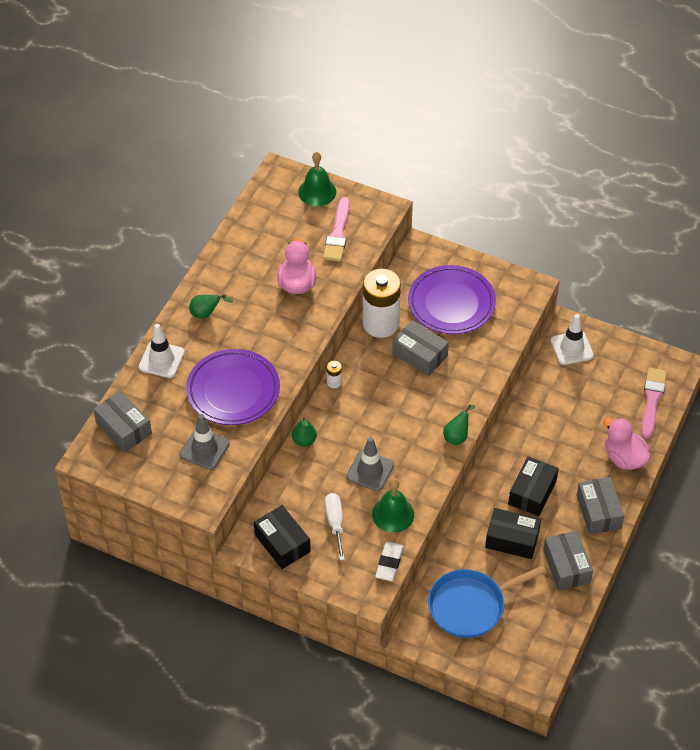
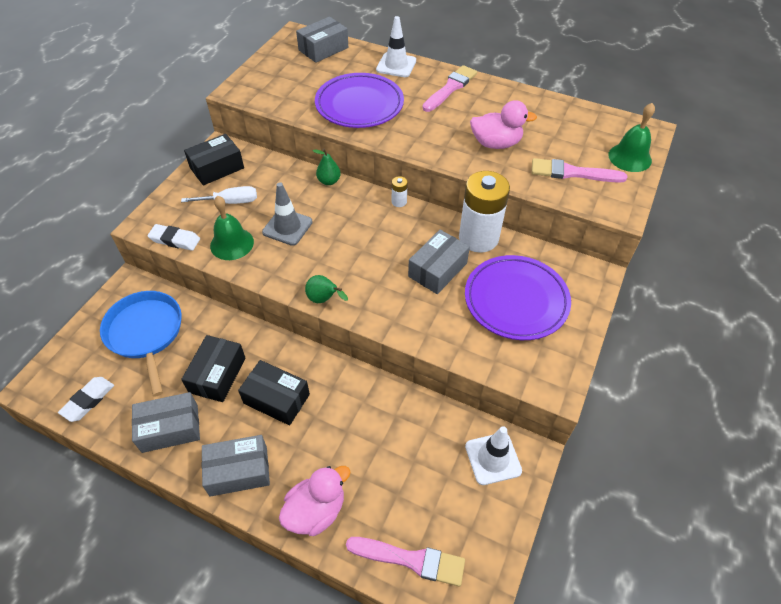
camera: 90 degrees right, 0 degrees up
(204, 449) = (295, 90): grey traffic cone -> none
(206, 314) = (450, 88): green pear -> pink brush
(545, 636) = (88, 400): none -> white eraser

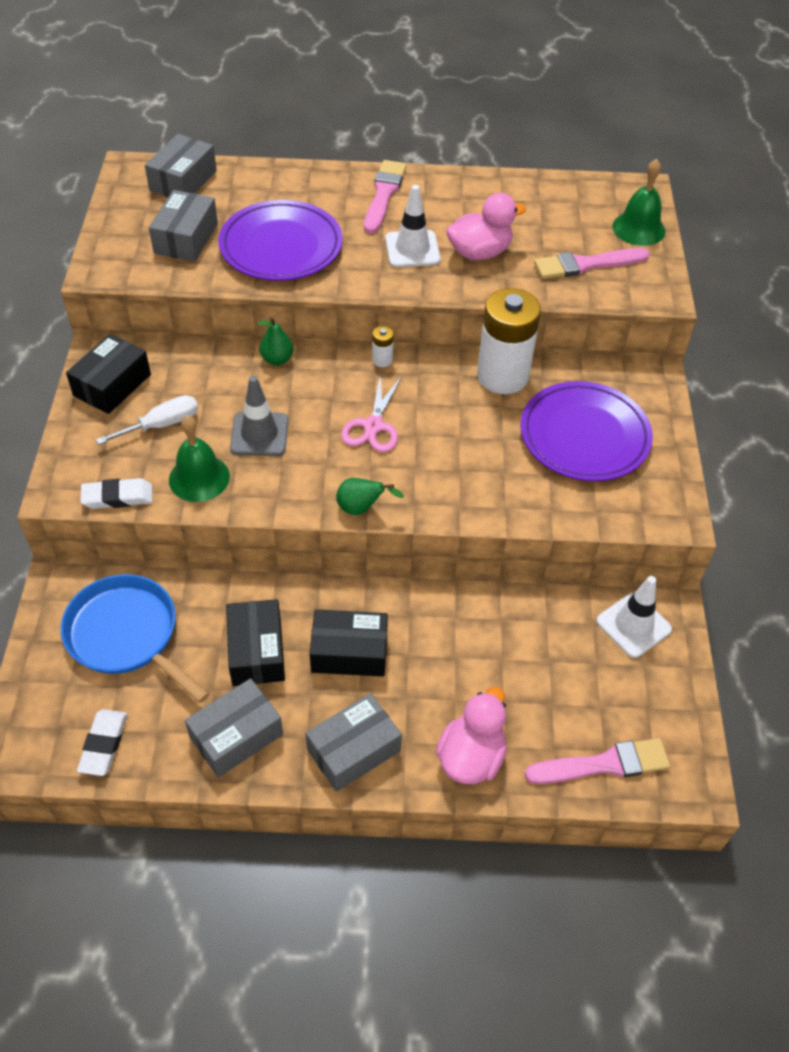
camera: 25 degrees left, 0 degrees up
(366, 245) = (373, 426): none -> pink scissors
(396, 65) = (296, 180): white traffic cone -> white traffic cone (412, 249)
(437, 270) = (476, 429): grey box -> grey box (186, 238)

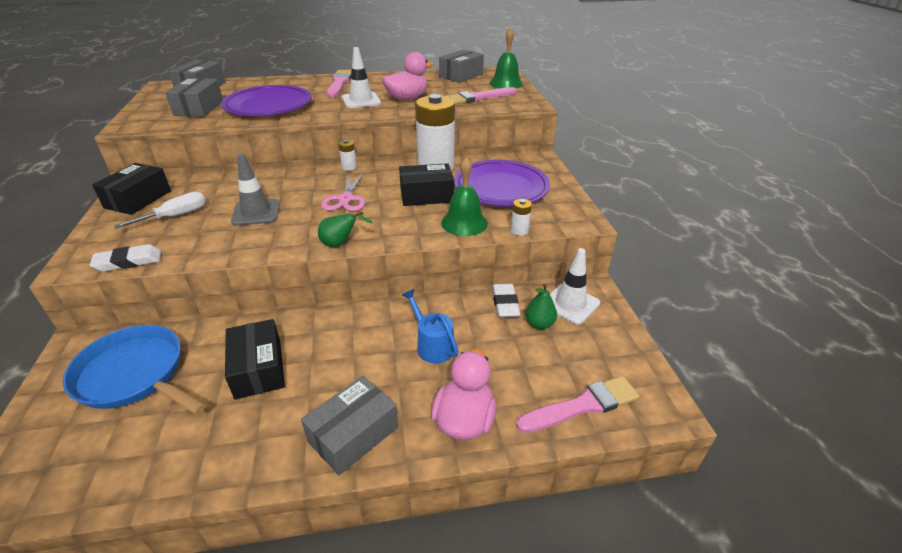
camera: 10 degrees left, 15 degrees down
(104, 744) = (93, 475): white eraser -> white eraser (505, 303)
(199, 478) = (203, 242): green bell -> green bell (464, 223)
(236, 736) = (236, 442): grey box -> grey box (461, 75)
(277, 359) = (271, 174): green pear -> green pear (539, 324)
(349, 652) = (343, 356): black box -> black box (426, 195)
(452, 655) = (432, 345): none -> blue watering can
(588, 522) = (519, 231): none -> white battery

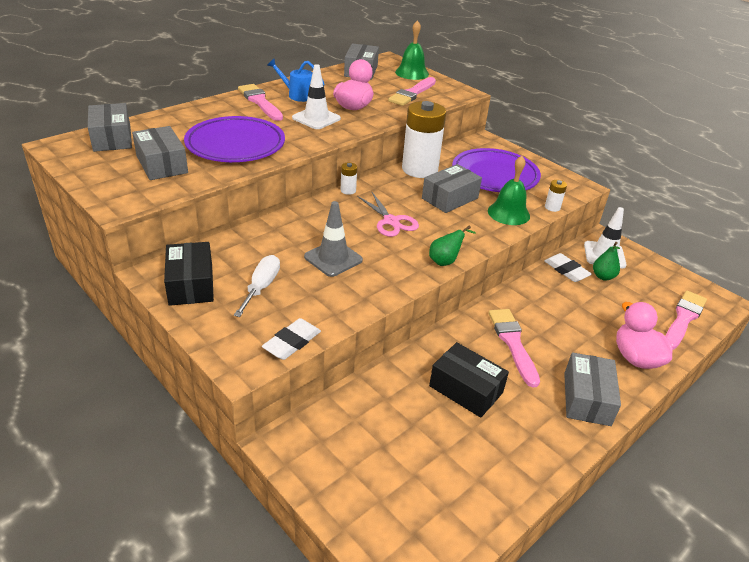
camera: 35 degrees left, 0 degrees up
(134, 375) = (376, 440): blue pan -> none
(357, 348) = (513, 343): none -> pink brush
(426, 195) = (450, 198): black box -> grey box
(432, 345) = (558, 319): blue watering can -> blue watering can (298, 95)

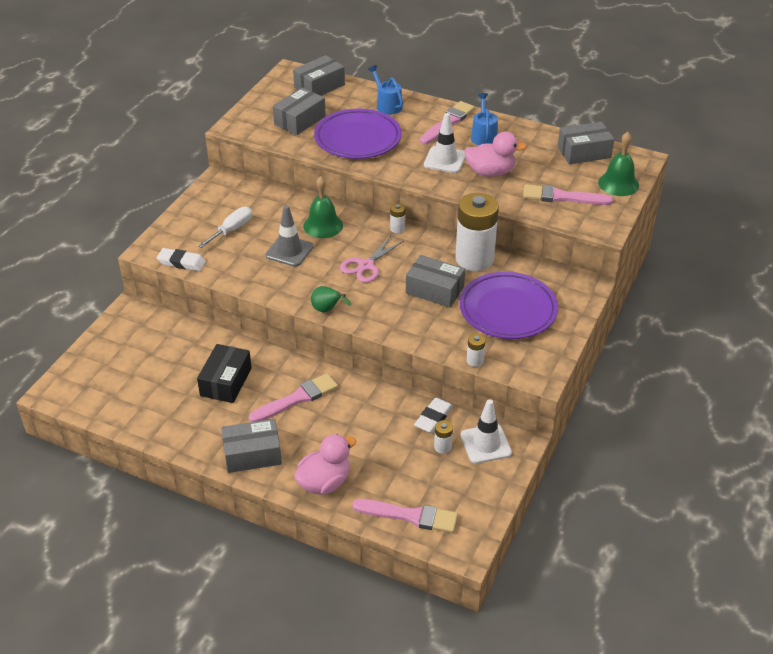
camera: 70 degrees right, 5 degrees up
(191, 284) = (215, 200): black box -> none
(196, 117) = (387, 105): none -> blue watering can
(261, 287) = (232, 230): white screwdriver -> white screwdriver turned 45 degrees counterclockwise
(508, 213) = (438, 333): green bell -> green bell (323, 225)
(603, 276) = (442, 447): green pear -> white battery

